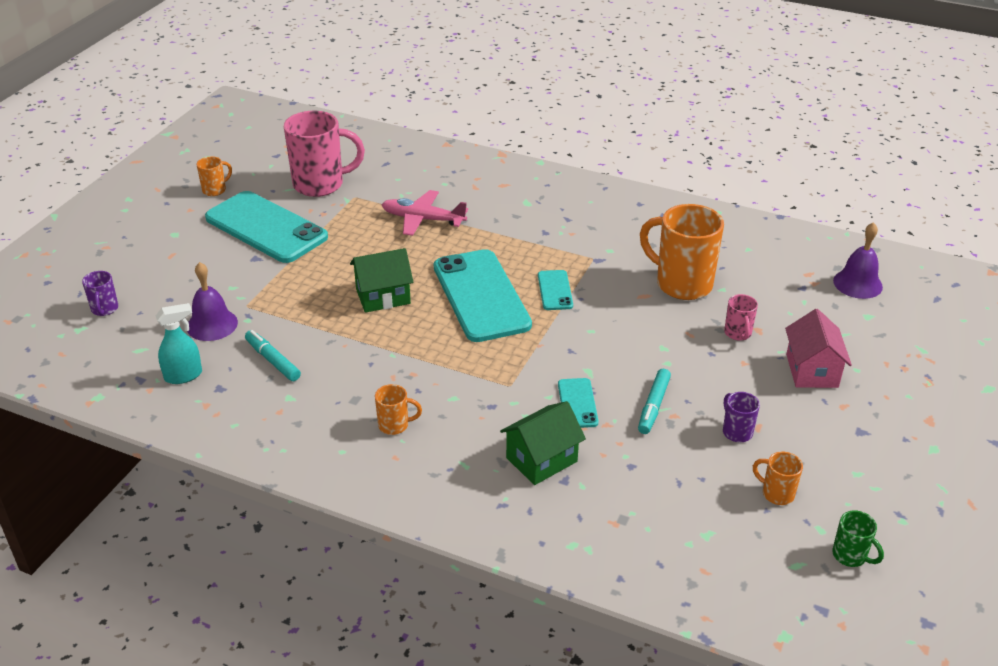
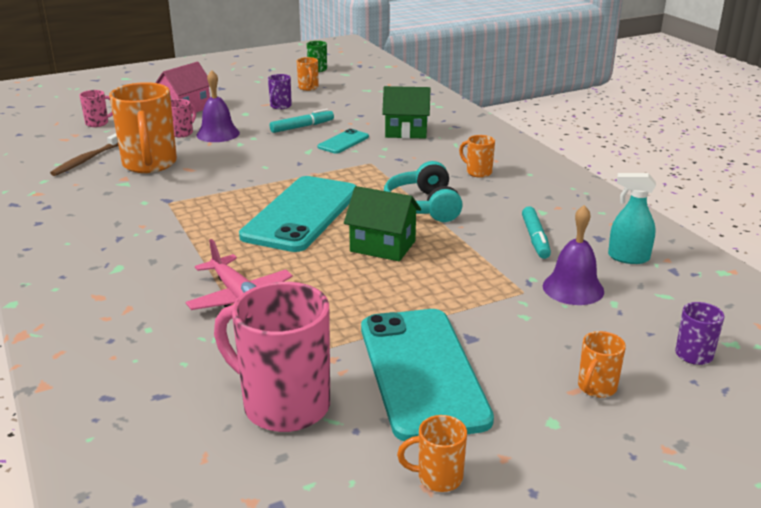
camera: 140 degrees left, 10 degrees down
(159, 261) = (596, 388): none -> orange mug
(397, 352) = (424, 206): none -> turquoise headphones
(555, 290) = (240, 195): turquoise phone -> none
(737, 263) = (87, 160): none -> brown toothbrush
(832, 306) = (98, 123): none -> pink mug
(857, 283) = (54, 125): purple bell -> purple bell (218, 134)

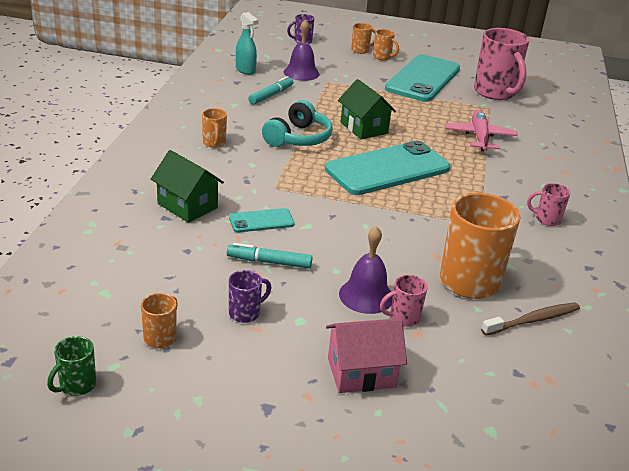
camera: 145 degrees left, 5 degrees up
(98, 123) = (495, 397): pink mug -> pink mug (546, 219)
(438, 477) = (457, 58): orange mug -> orange mug (382, 57)

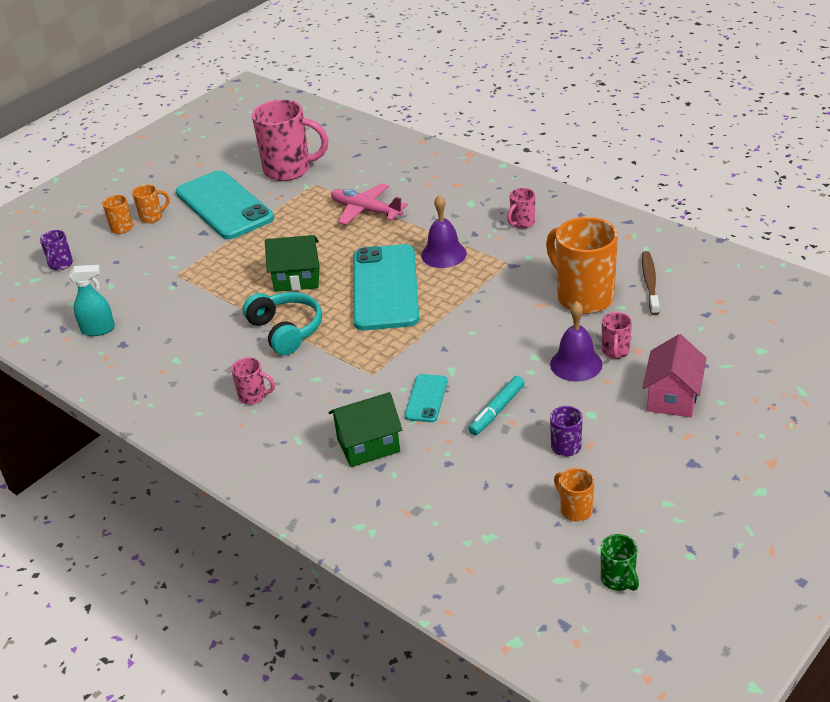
camera: 55 degrees left, 5 degrees up
(214, 143) = (253, 396): orange mug -> pink mug
(271, 95) = (177, 325): turquoise marker -> none
(301, 73) = (141, 288): purple bell -> purple bell (443, 254)

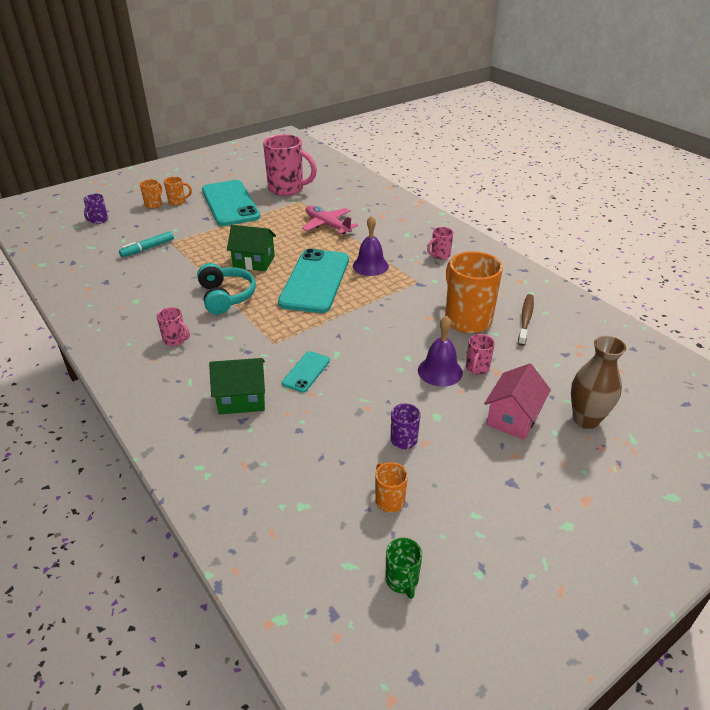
camera: 10 degrees right, 0 degrees up
(98, 329) = (95, 268): turquoise spray bottle -> none
(496, 411) = (358, 395): turquoise marker -> turquoise marker (147, 248)
(748, 381) = (586, 419): none -> brown vase

